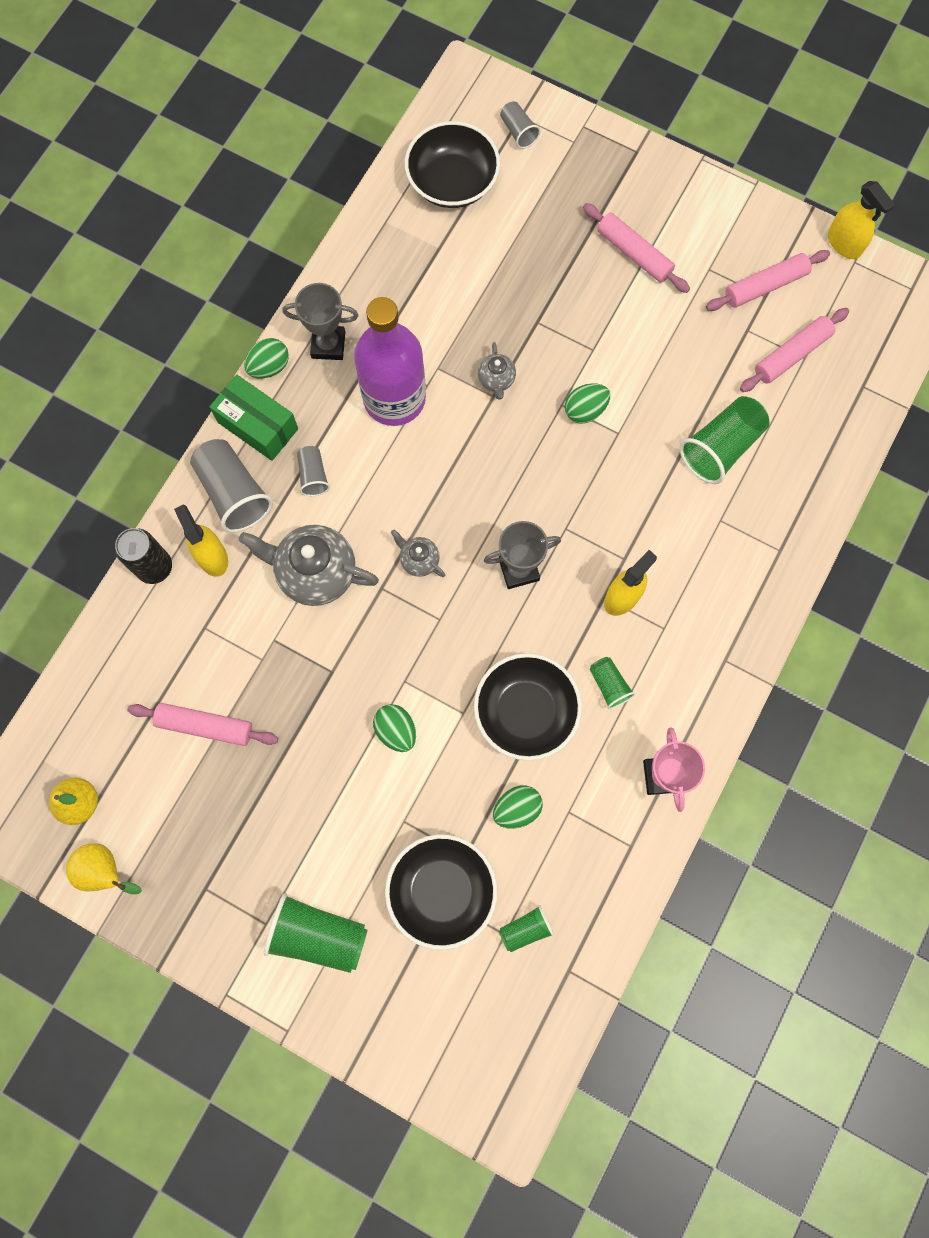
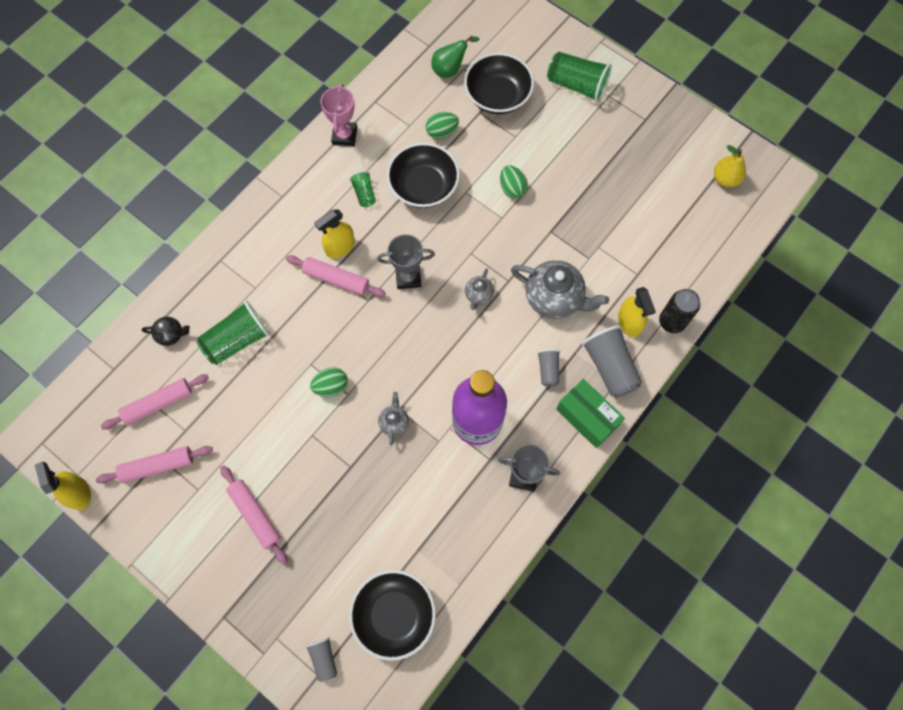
camera: 170 degrees left, 5 degrees down
(105, 871) = (708, 138): yellow pear -> none
(205, 725) = (640, 211): pink rolling pin -> pink rolling pin (336, 279)
(269, 367) = (574, 465): green egg -> none
(419, 560) = (478, 295): grey teapot -> grey teapot turned 60 degrees clockwise
(525, 929) = (450, 69): green cup -> green pear
(808, 440) = (171, 335): none -> black teapot

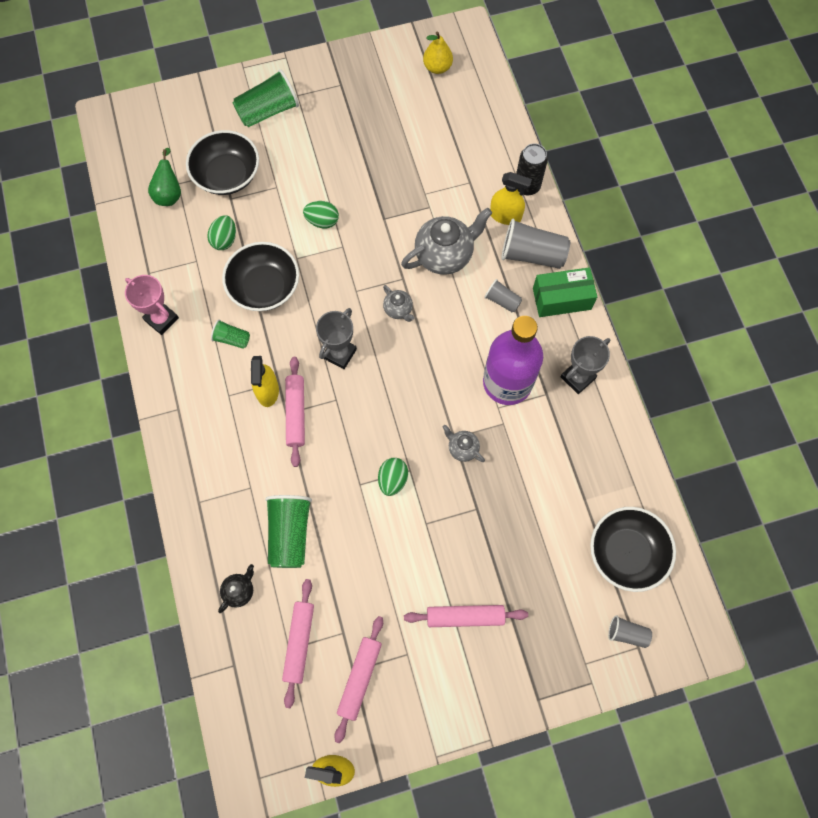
camera: 55 degrees left, 0 degrees up
(336, 279) = (296, 413): pink rolling pin -> pink rolling pin turned 60 degrees counterclockwise

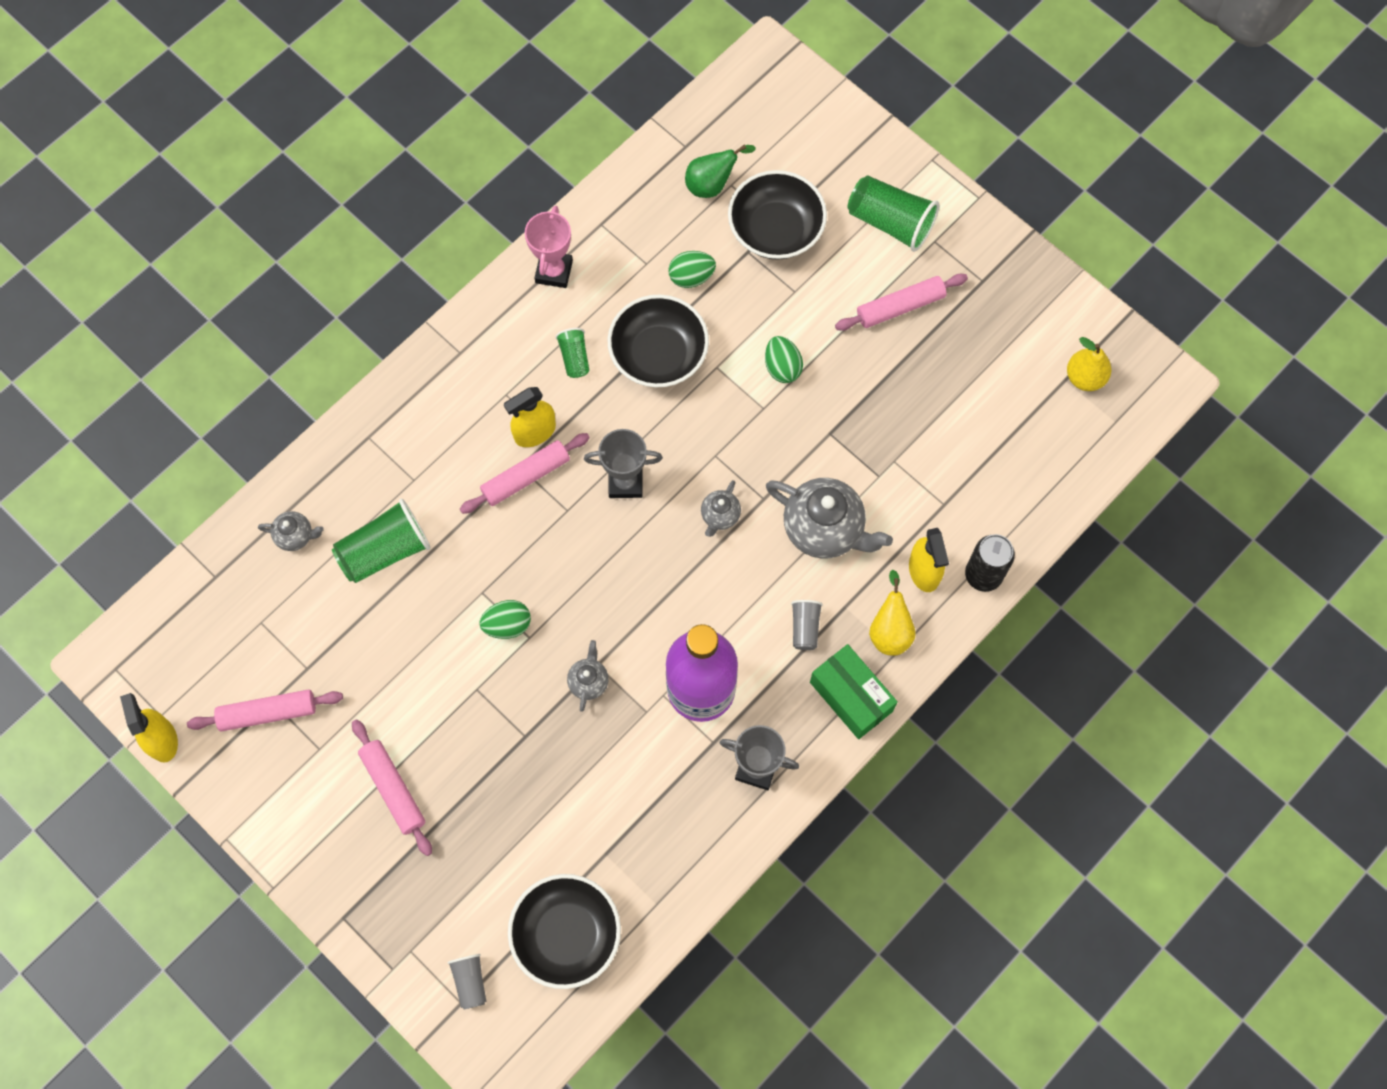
camera: 60 degrees right, 0 degrees up
(239, 591) = (295, 536): black teapot -> grey teapot
(299, 642) = (273, 629): pink rolling pin -> pink rolling pin (900, 306)
(532, 254) = (890, 630): grey cup -> yellow pear

